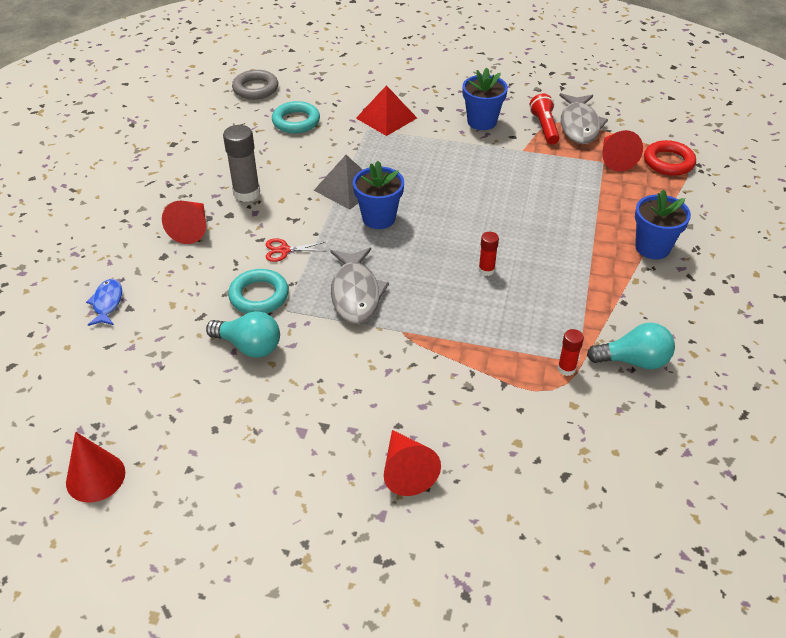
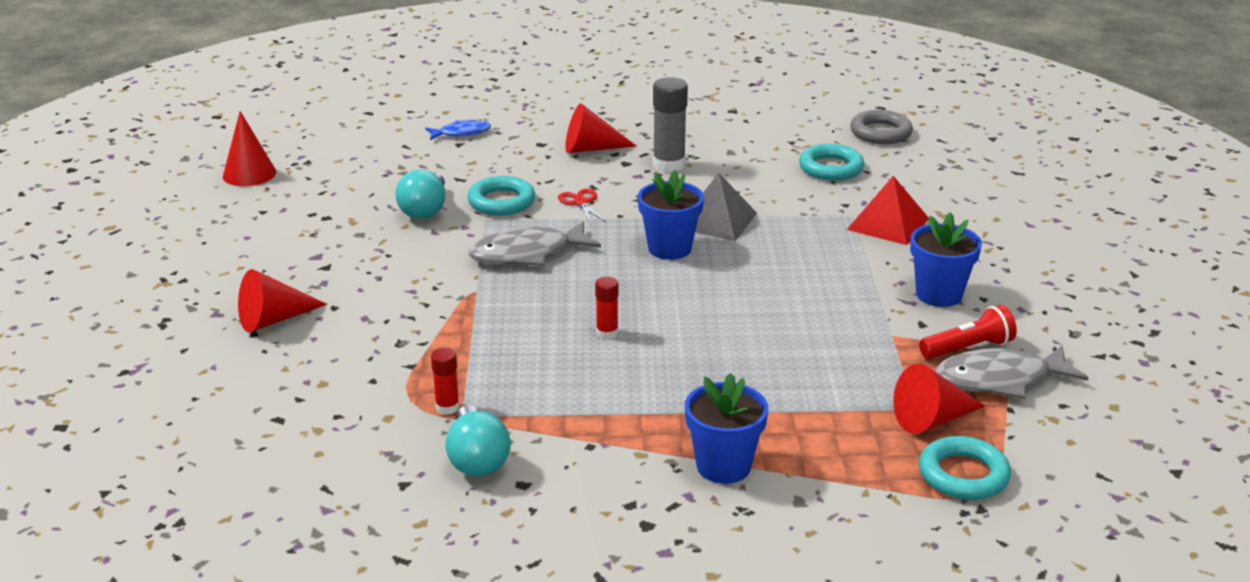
camera: 75 degrees right, 15 degrees down
(668, 162) = (963, 475): red ring -> turquoise ring

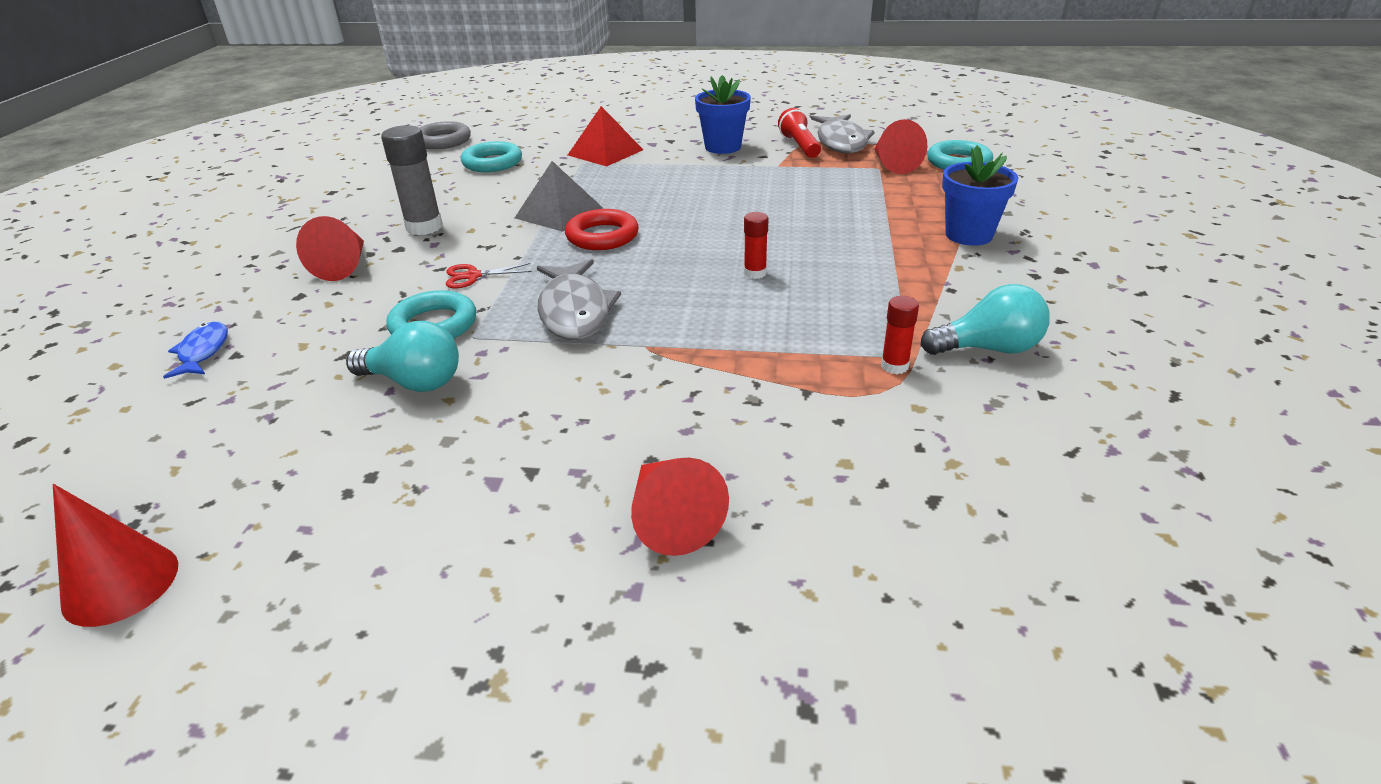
camera: 80 degrees left, 5 degrees up
(669, 248) = (602, 236): blue flower pot -> red ring

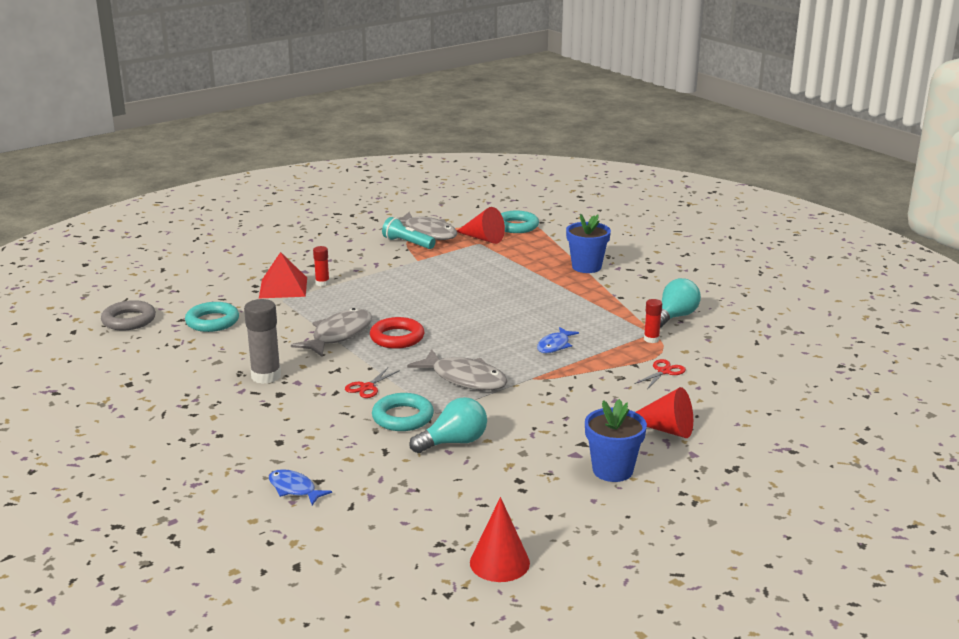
camera: 45 degrees left, 10 degrees down
(344, 265) = (266, 416): red cone -> none
(559, 212) = (339, 335): grey pyramid -> grey fish
(723, 147) = (359, 259): blue flower pot -> blue flower pot (612, 470)
(748, 317) = (555, 345): none -> blue fish
(755, 273) = (519, 324): red glue stick -> red glue stick (322, 283)
(799, 146) = (407, 243): red flashlight -> turquoise flashlight
(830, 424) = (664, 371): none -> red scissors

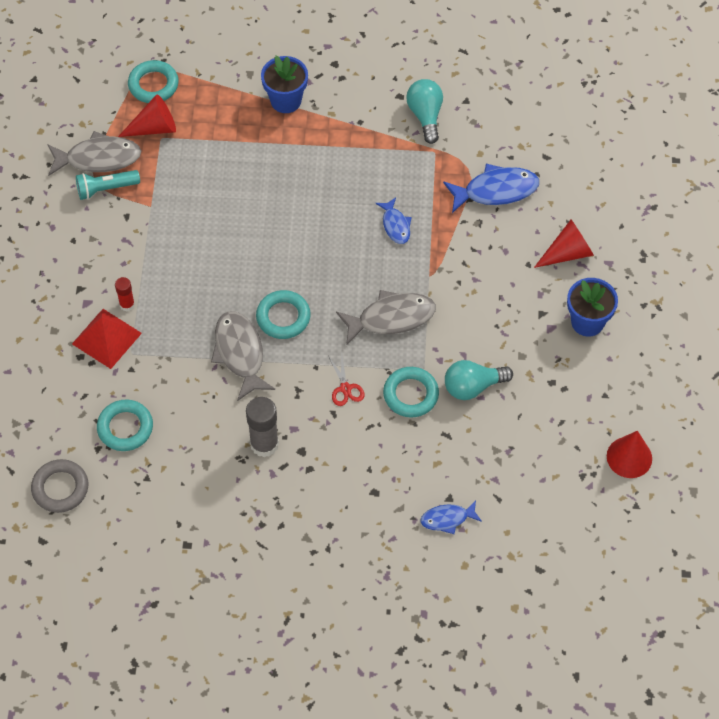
camera: 50 degrees left, 35 degrees up
(397, 337) = (283, 317): red ring -> turquoise ring
(454, 442) = (473, 386): turquoise light bulb -> turquoise light bulb turned 120 degrees counterclockwise
(651, 339) = (444, 159): red glue stick -> none
(664, 371) = (496, 190): red scissors -> blue fish

